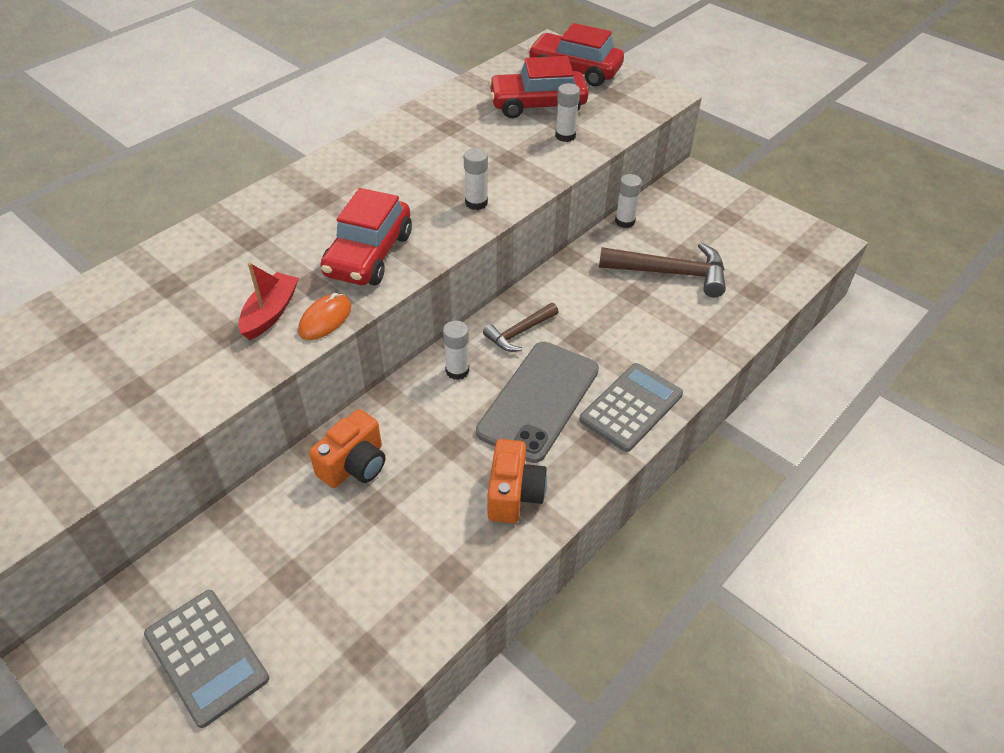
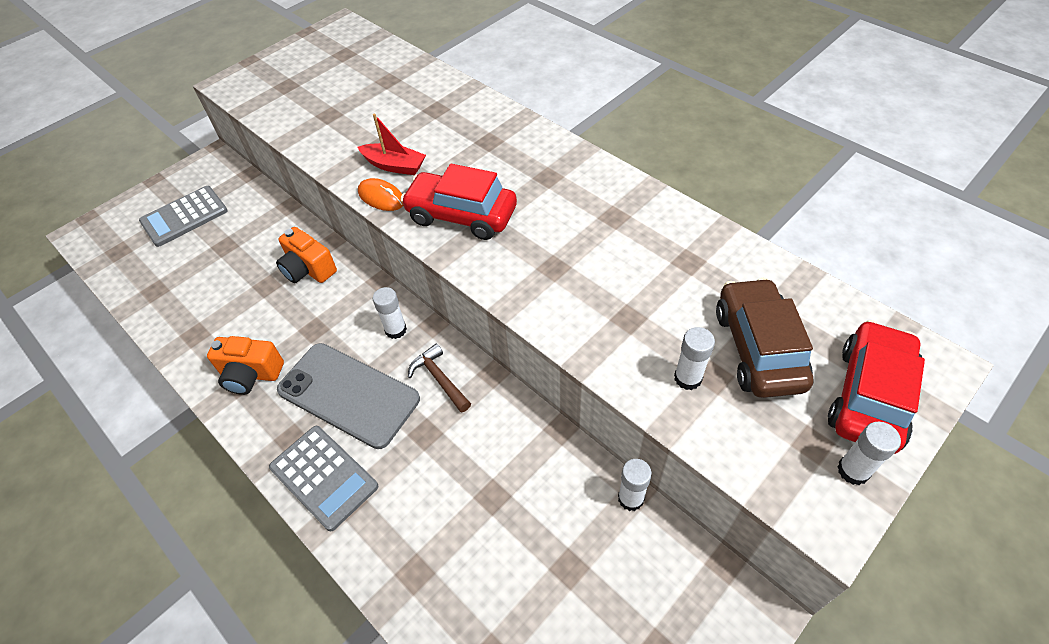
camera: 95 degrees right, 5 degrees up
(476, 203) = (541, 290): white glue stick -> white glue stick (853, 470)
(537, 105) = (758, 348): red car -> brown car
(671, 273) = (529, 546): brown hammer -> none

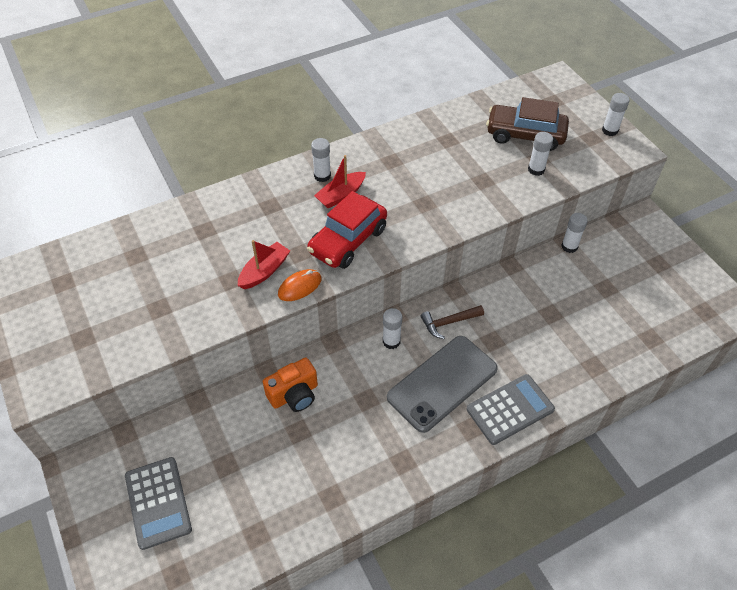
camera: 75 degrees left, 0 degrees up
(251, 374) = (397, 452): orange camera -> none
(531, 189) = (341, 195): none -> red boat
(554, 166) = (322, 176): none -> white glue stick
(869, 396) = (569, 107): red car -> none

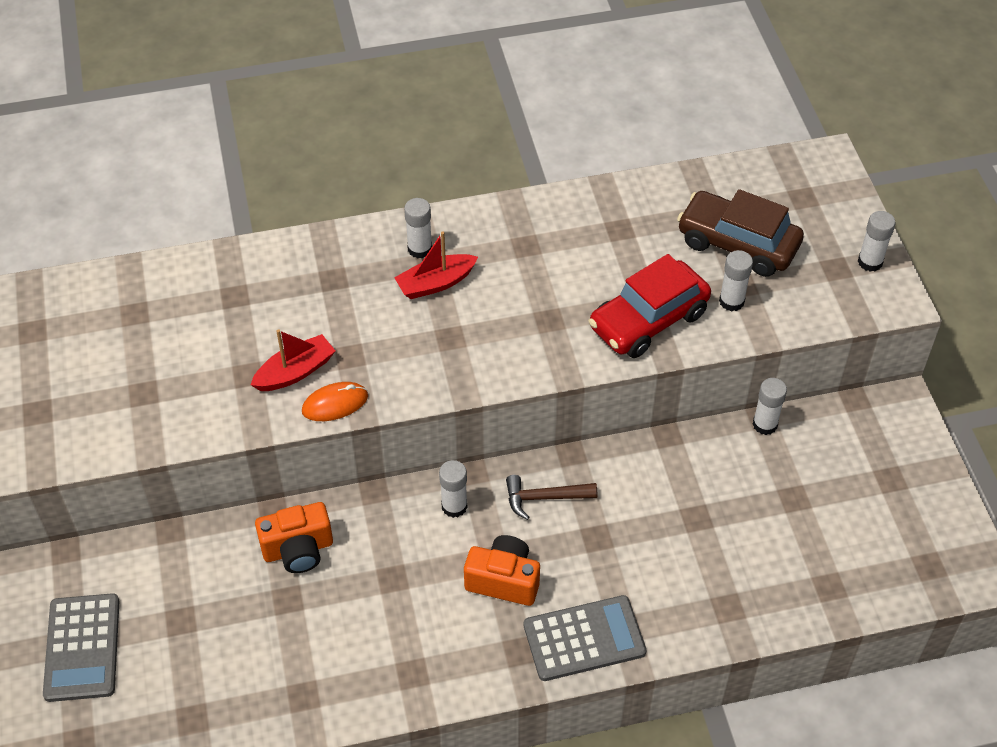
camera: 15 degrees right, 0 degrees up
(348, 241) = (422, 352): red car -> red car (648, 320)
(442, 383) = (503, 580): grey phone -> orange camera

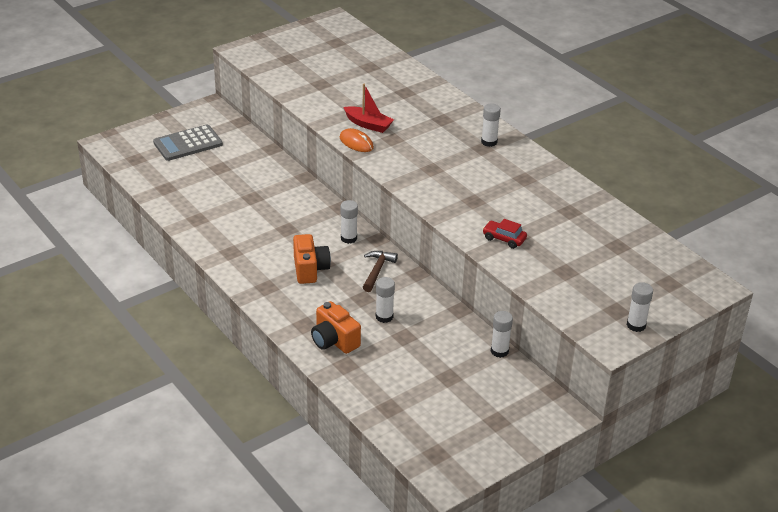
camera: 65 degrees right, 15 degrees down
(298, 549) = (285, 192): orange camera -> orange camera (334, 341)
(436, 283) = (468, 154): red boat -> none
(544, 498) = (377, 270): brown hammer -> brown hammer turned 45 degrees clockwise
(584, 639) = (288, 310): grey calculator -> none
(648, 320) = (504, 239): red car -> red car, size x0.50
(731, 301) = (548, 270): white glue stick -> white glue stick (384, 317)
(737, 244) = (600, 262): brown car -> none

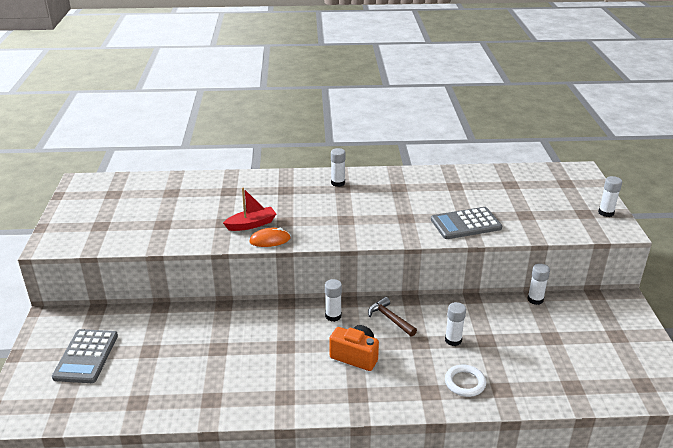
camera: 55 degrees left, 5 degrees down
(334, 341) = (465, 383): orange camera -> white ring
(504, 239) = (466, 224): red car -> grey calculator

